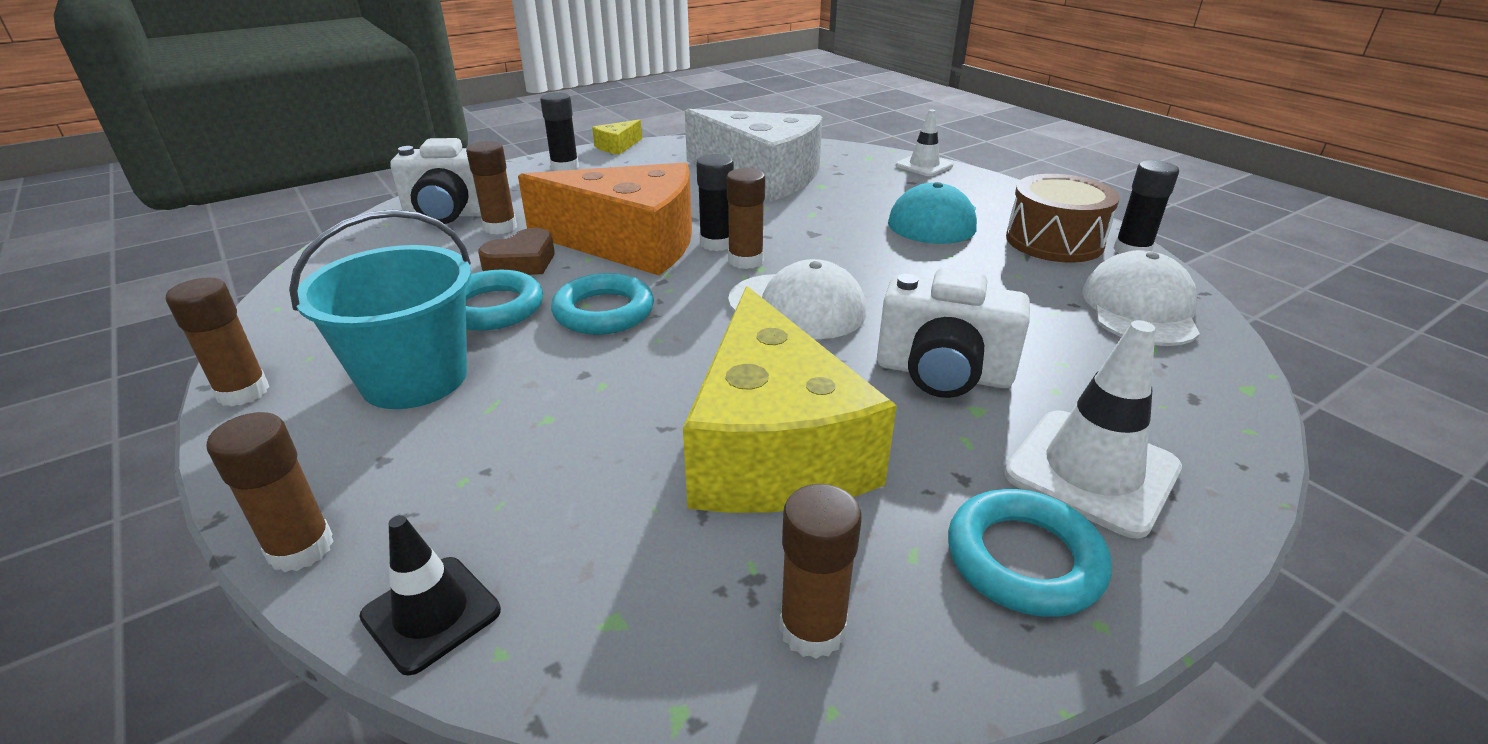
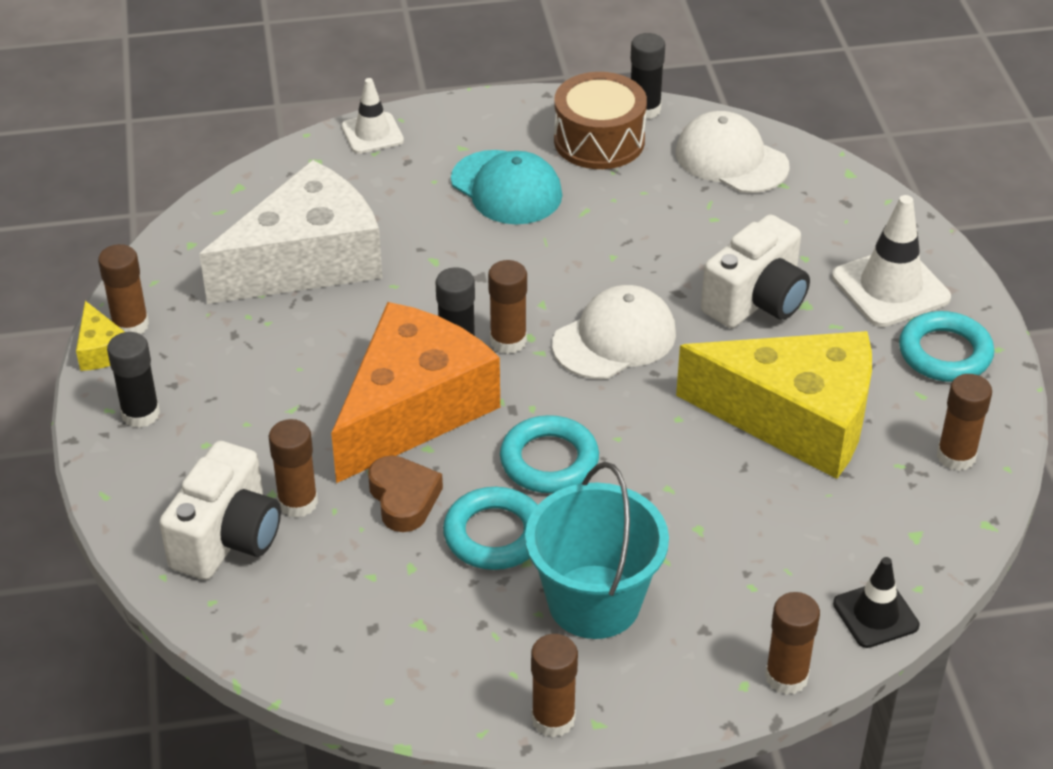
camera: 65 degrees left, 10 degrees up
(647, 148) = (130, 325): none -> brown glue stick

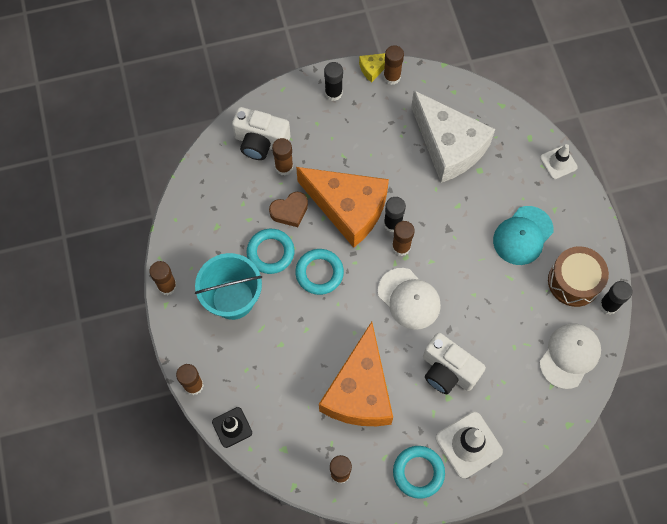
camera: 85 degrees right, 25 degrees up
(795, 418) = (360, 391): yellow cheese -> orange cheese

